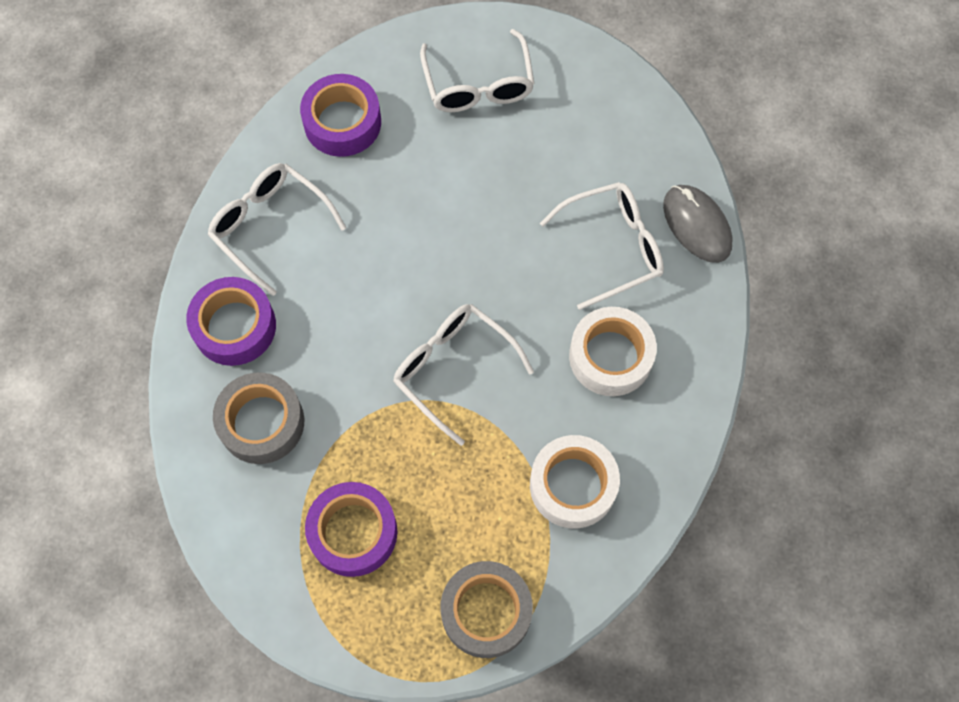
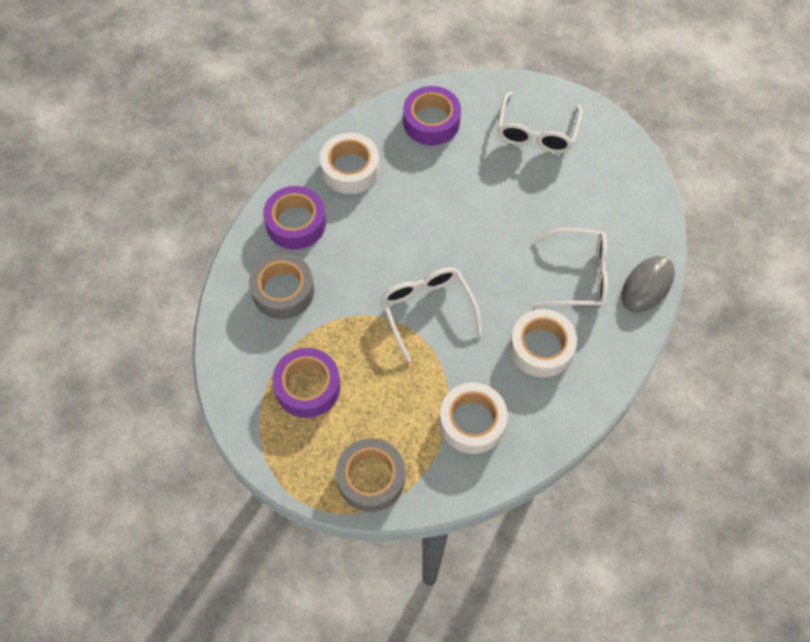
camera: 25 degrees right, 5 degrees down
(269, 226) = (350, 169): white glasses -> white tape
(696, 225) = (647, 285): grey mouse -> grey mouse turned 45 degrees clockwise

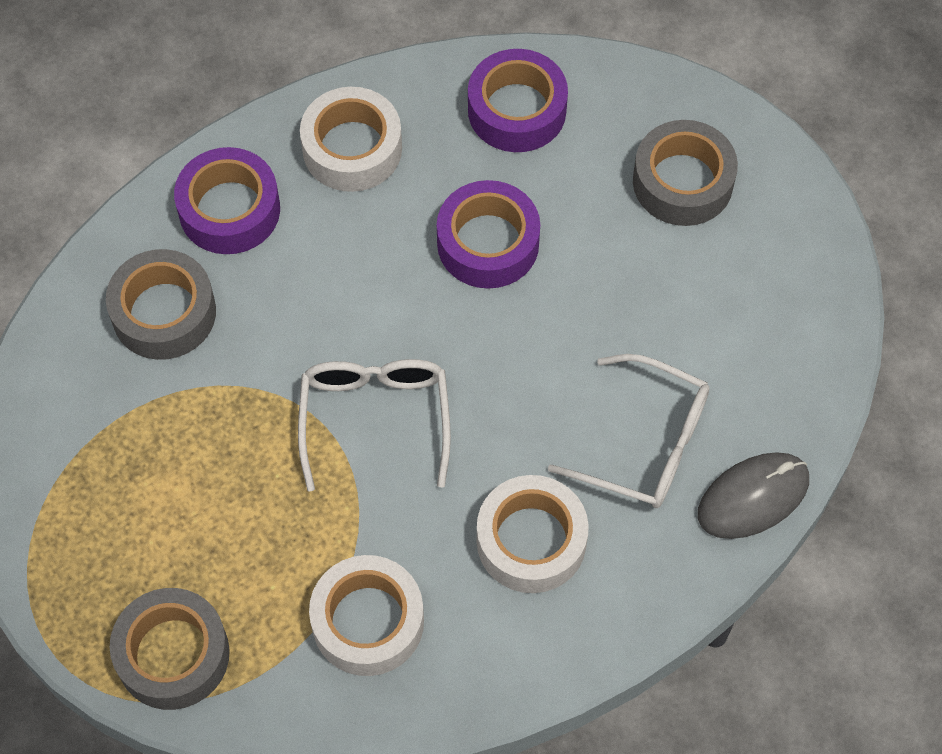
camera: 20 degrees right, 0 degrees up
(308, 387) = (137, 477): purple tape -> purple tape (488, 243)
(536, 133) = (682, 182): white glasses -> grey tape

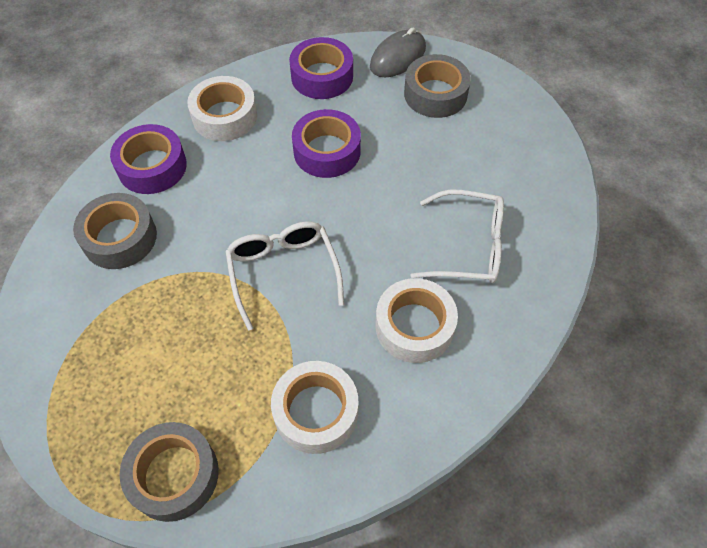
camera: 15 degrees left, 5 degrees down
(753, 497) = (550, 263): grey mouse -> grey mouse (397, 57)

